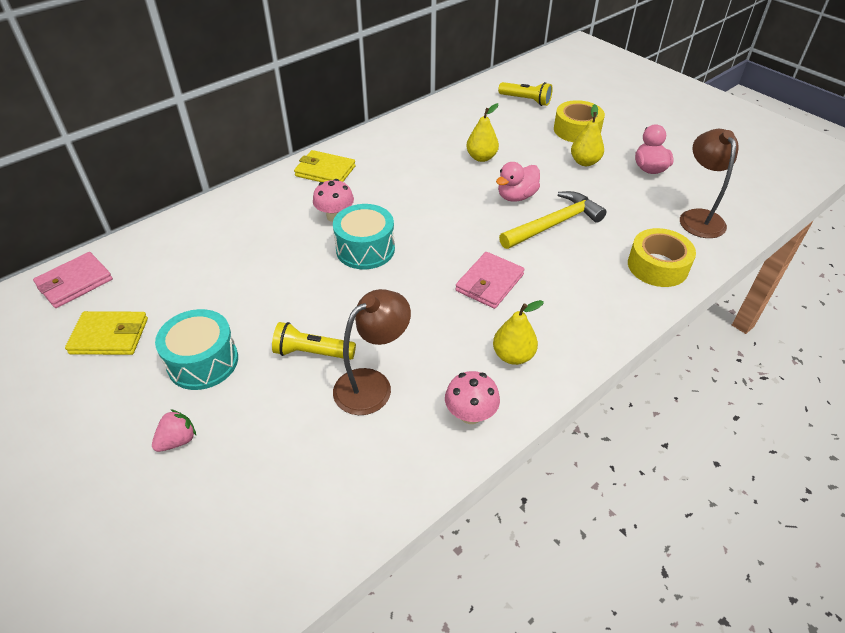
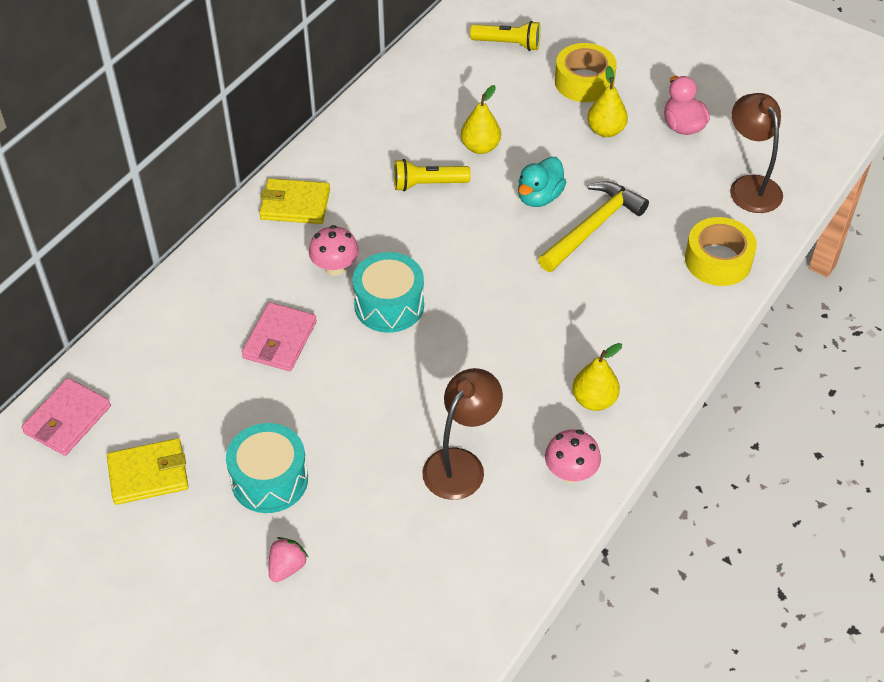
camera: 15 degrees left, 5 degrees up
(312, 353) = (383, 443): yellow flashlight -> yellow flashlight (428, 184)
(489, 283) = (543, 319): pink wallet -> pink wallet (279, 340)
(516, 196) = (539, 197): pink duck -> turquoise duck

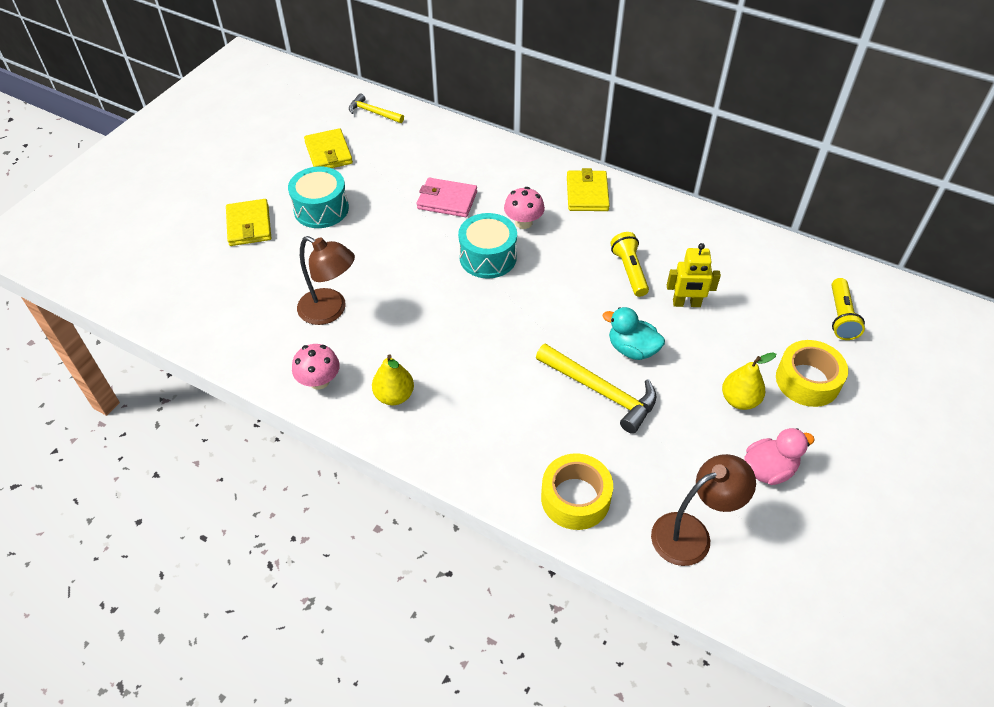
camera: 85 degrees right, 0 degrees up
(67, 419) = (373, 112): pink wallet -> yellow hammer
(287, 567) = (249, 225): pink strawberry -> yellow wallet
(480, 147) = (686, 303): yellow pear -> yellow robot

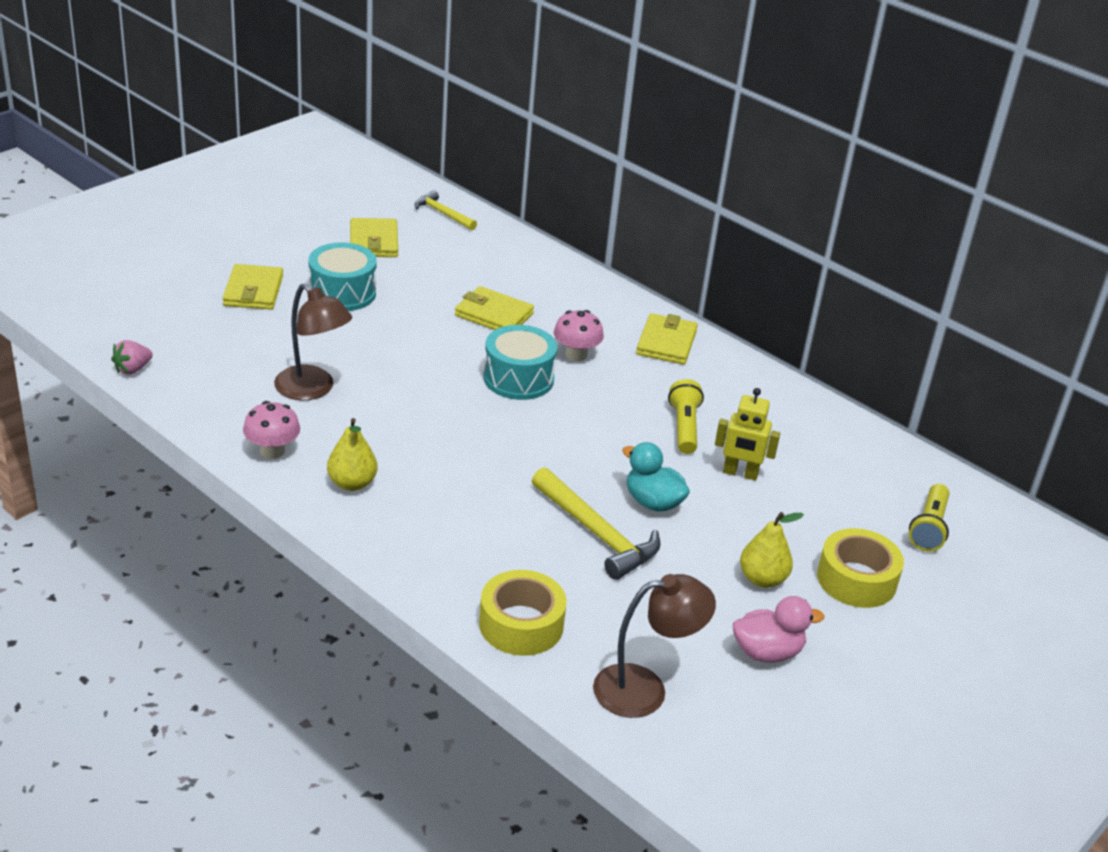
camera: 10 degrees right, 15 degrees down
(177, 329) = (132, 369): none -> pink strawberry
(447, 200) = (494, 315): pink wallet -> yellow wallet

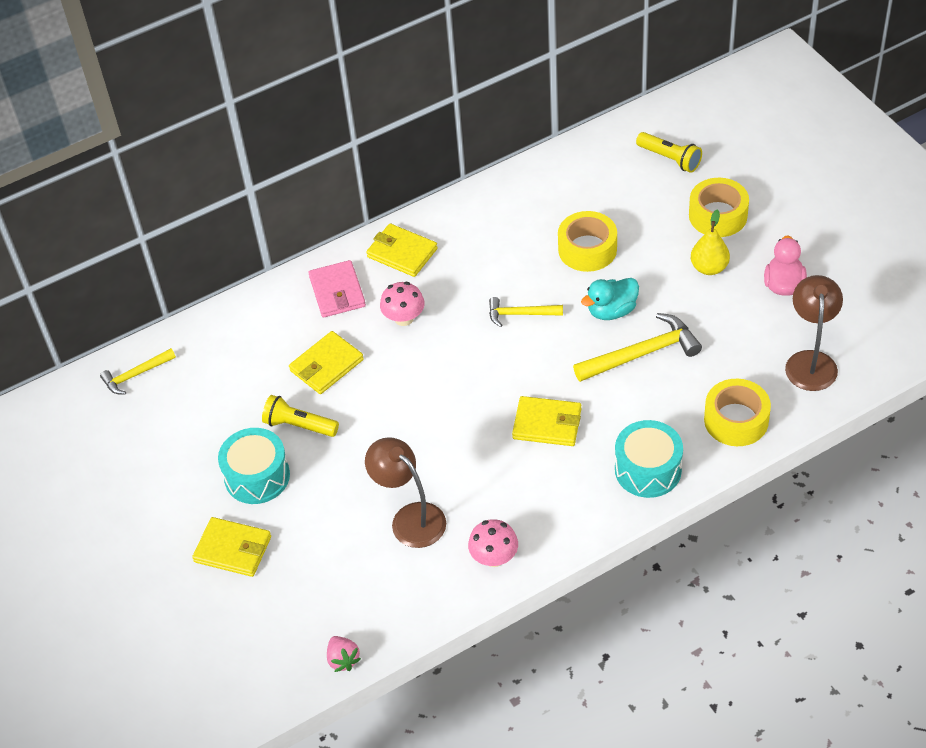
camera: 65 degrees left, 15 degrees up
(312, 389) = (410, 518): brown lamp -> brown lamp turned 105 degrees counterclockwise
(352, 483) = (550, 504): yellow pear -> none
(373, 242) = (171, 439): yellow wallet -> yellow wallet (547, 424)
(518, 378) = (429, 365): turquoise drum -> turquoise drum (648, 469)
(593, 309) = (337, 292): none -> pink wallet
(617, 433) = (520, 314): none -> yellow hammer
(684, 427) = (522, 269): yellow flashlight -> yellow flashlight (299, 425)
(740, 473) = (587, 249): yellow robot -> yellow tape

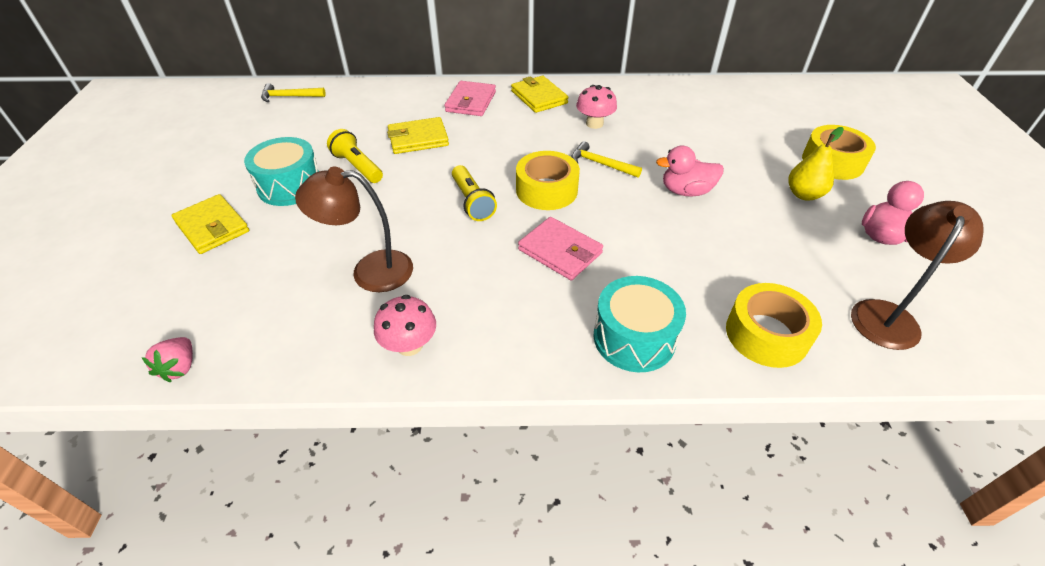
camera: 25 degrees right, 5 degrees down
(404, 318) = (504, 133): pink mushroom -> pink mushroom (594, 124)
(410, 518) = (370, 271): brown lamp -> brown lamp turned 75 degrees counterclockwise
(547, 424) = (560, 251): yellow wallet -> pink wallet
(587, 249) = (692, 144): yellow tape -> yellow tape (546, 190)
(611, 311) = (686, 191): turquoise duck -> pink duck
(642, 353) = (695, 234): yellow hammer -> none
(670, 159) = (805, 114): yellow flashlight -> yellow flashlight (472, 202)

